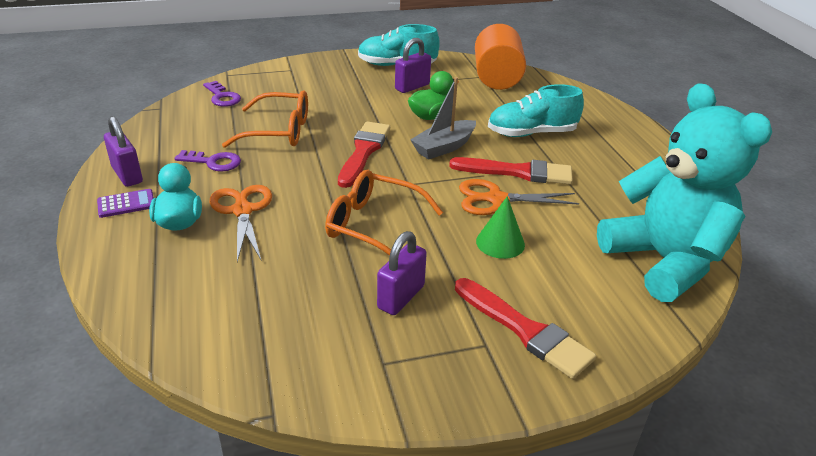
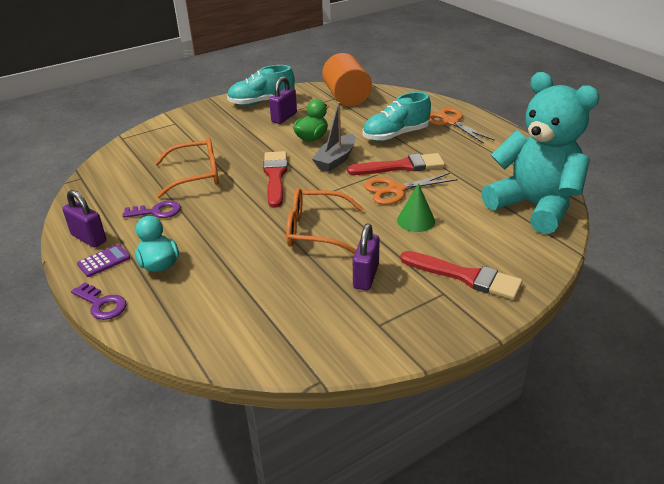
camera: 15 degrees left, 0 degrees up
(222, 97) = (130, 157): purple key -> purple key (102, 304)
(242, 211) = (205, 243): orange scissors -> orange scissors (450, 122)

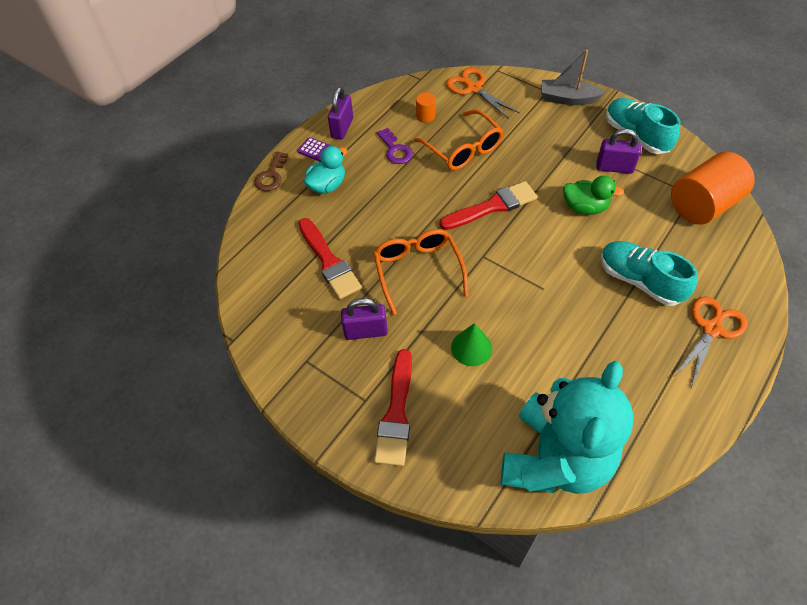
camera: 70 degrees right, 20 degrees up
(102, 304) = (271, 175): purple key -> brown key
(133, 185) = (425, 116): none -> orange cylinder
(335, 160) = (551, 243): grey boat -> grey boat (567, 99)
(396, 190) = (520, 314): orange scissors -> orange scissors (473, 88)
(401, 166) = (571, 306): red brush -> red brush (329, 261)

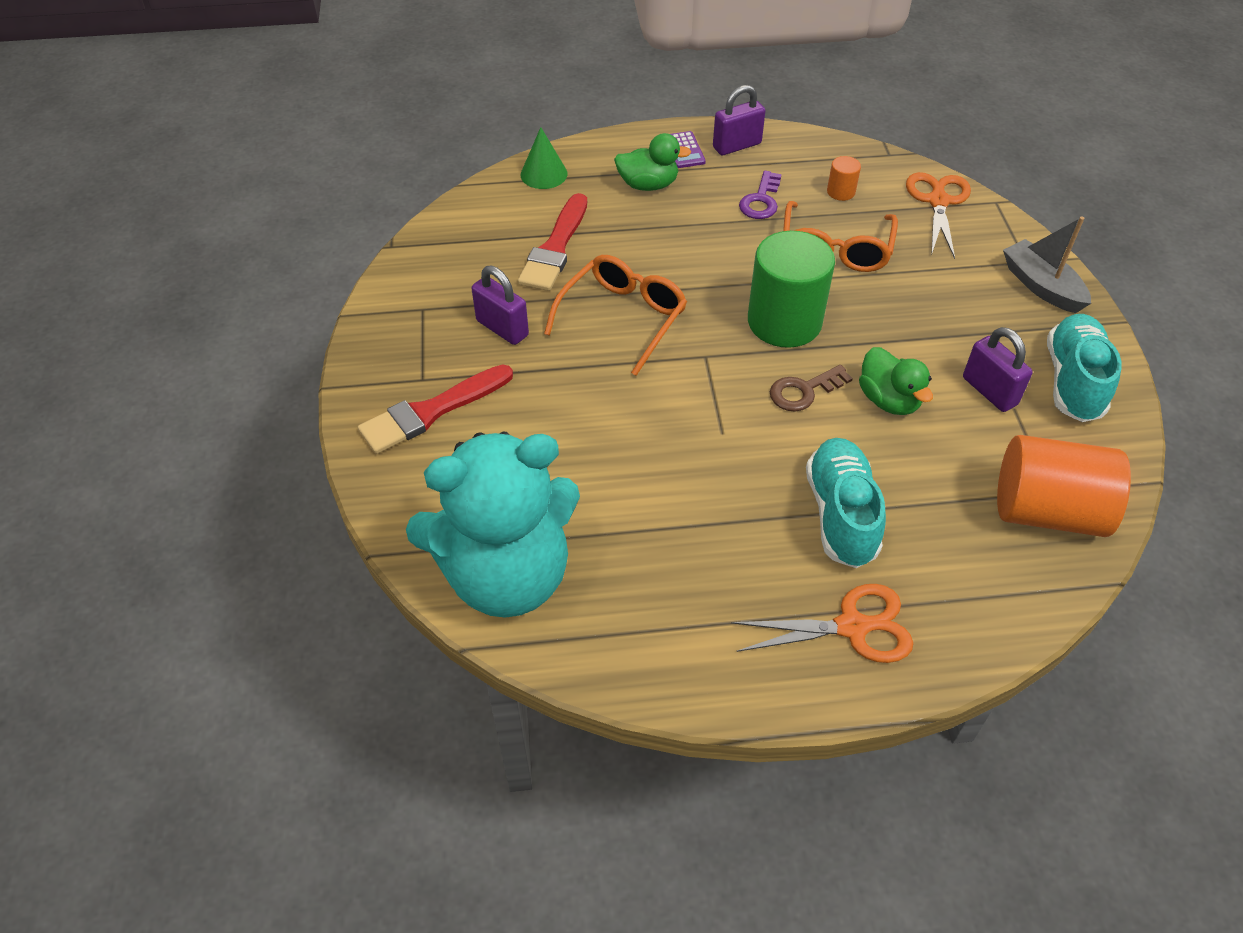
camera: 45 degrees right, 5 degrees down
(271, 175) = (610, 141): brown key -> brown key (804, 391)
(327, 185) = (648, 185): turquoise duck -> green duck
(471, 348) = (573, 420): green cone -> green cone (544, 174)
(492, 206) = (784, 322): red brush -> green cylinder

